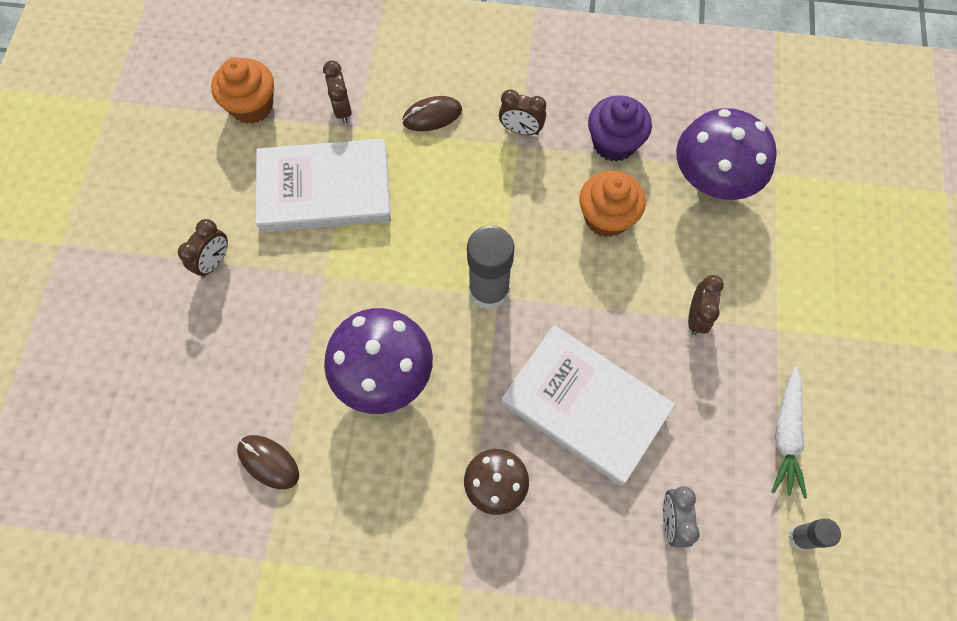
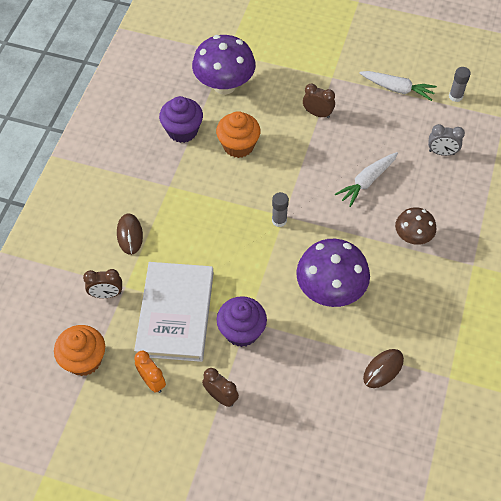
camera: 80 degrees left, 10 degrees down
(229, 182) = (152, 381): none -> orange clock
(308, 271) = (241, 331): none -> purple cupcake
(489, 291) = (279, 220): grey glue stick -> grey glue stick, size x0.54
(521, 130) = (157, 182): brown clock -> none
(585, 406) = (367, 181): white book -> white carrot

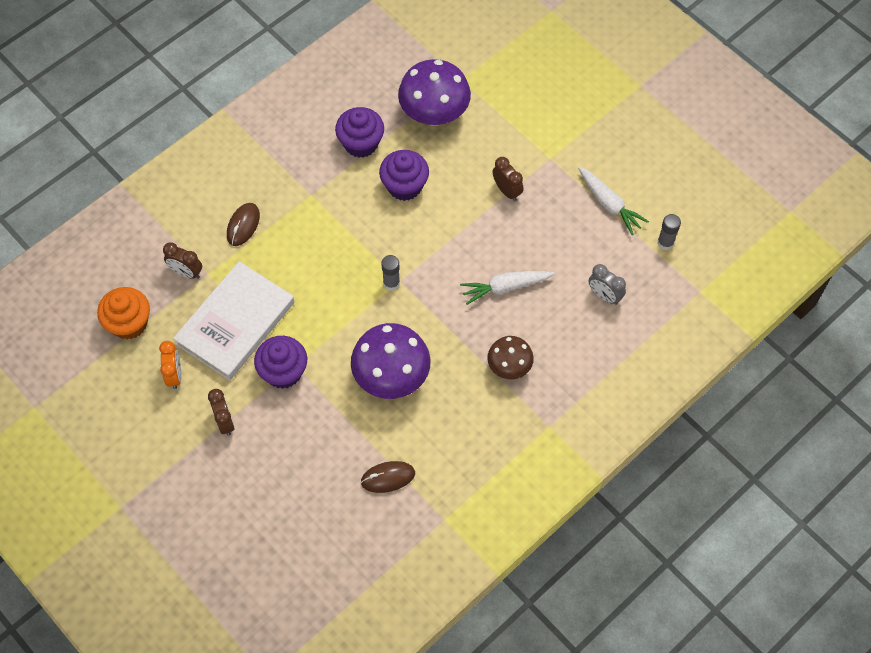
camera: 30 degrees right, 5 degrees up
(238, 145) = (404, 186): orange cupcake -> purple cupcake

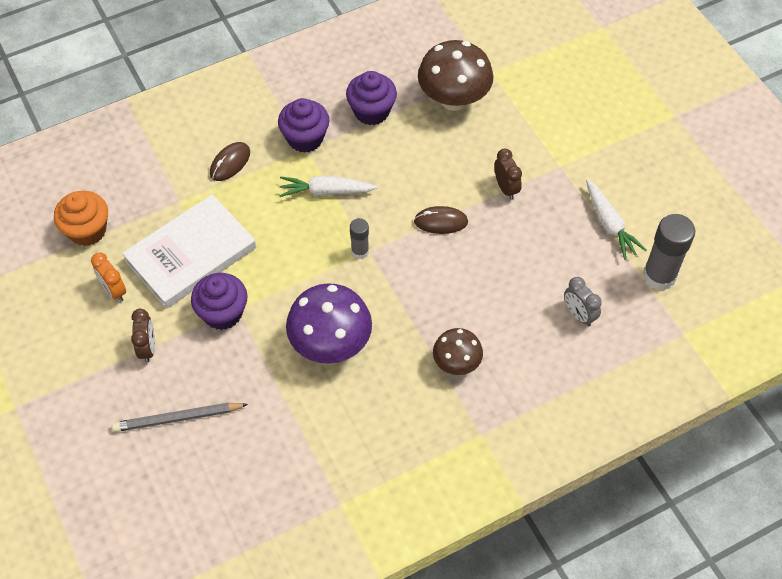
camera: 15 degrees right, 5 degrees down
(174, 375) = (114, 290): orange clock -> orange clock turned 135 degrees clockwise
(186, 272) = (159, 195): brown clock -> none
(274, 479) = (178, 418): none -> grey pencil
(388, 477) = (294, 445): brown mouse -> brown mouse (441, 222)
(404, 186) = (402, 161): purple cupcake -> purple cupcake (305, 138)
(434, 114) = (453, 100): purple mushroom -> brown mushroom
(506, 287) = (476, 282): white carrot -> white carrot (326, 191)
(665, 243) = (659, 276): grey glue stick -> grey glue stick, size x1.84

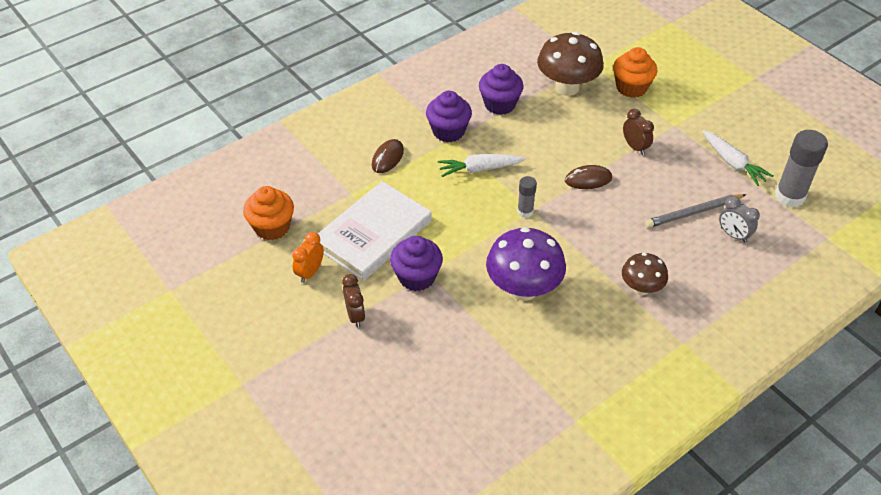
camera: 10 degrees left, 10 degrees down
(114, 290) = (310, 272): orange clock -> orange clock turned 75 degrees clockwise
(178, 418) = (401, 370): grey pencil -> grey pencil (693, 212)
(527, 110) = (631, 87): none -> orange cupcake

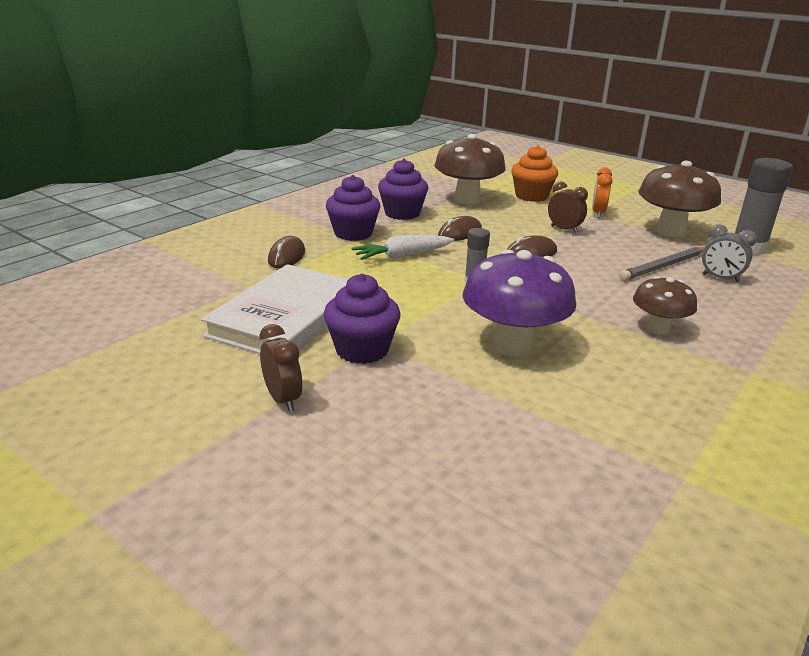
camera: 15 degrees left, 20 degrees down
(272, 227) = (138, 324): orange cupcake -> none
(310, 272) = (202, 362): orange clock -> orange clock (598, 213)
(539, 142) = (460, 233): none -> brown mouse
(732, 163) = (670, 232): white carrot -> brown mushroom

